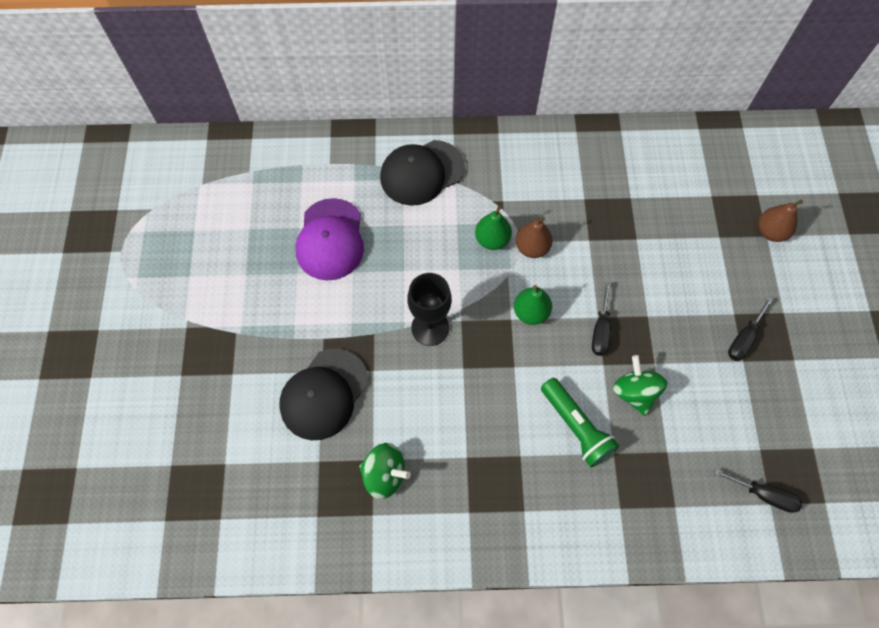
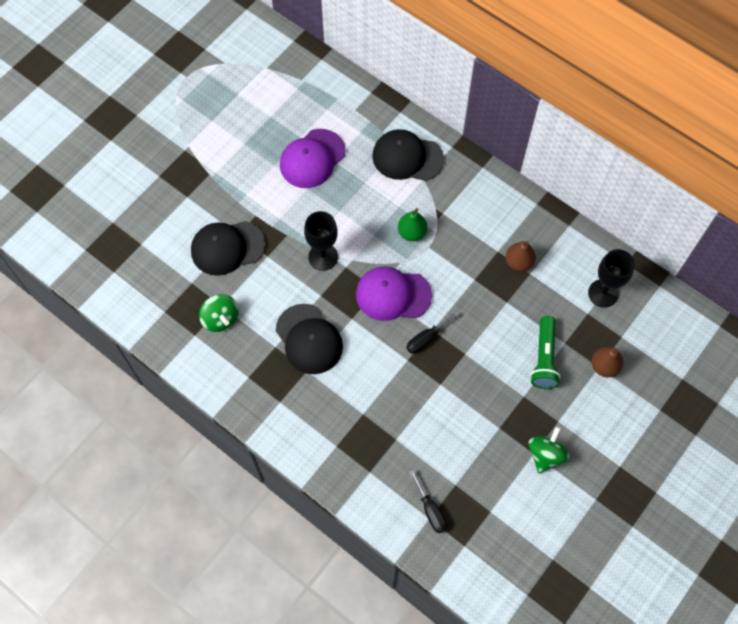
camera: 40 degrees right, 0 degrees up
(493, 421) = (309, 339): none -> black cap
(531, 312) = (393, 295): green pear -> purple cap
(532, 247) = (432, 256): brown pear -> brown pear (518, 262)
(576, 427) = (355, 381): green flashlight -> green flashlight (544, 358)
(634, 392) = (410, 390): green spinning top -> green spinning top (545, 454)
(706, 168) = (603, 293): none -> black goblet
(744, 338) = (514, 415): black screwdriver -> none

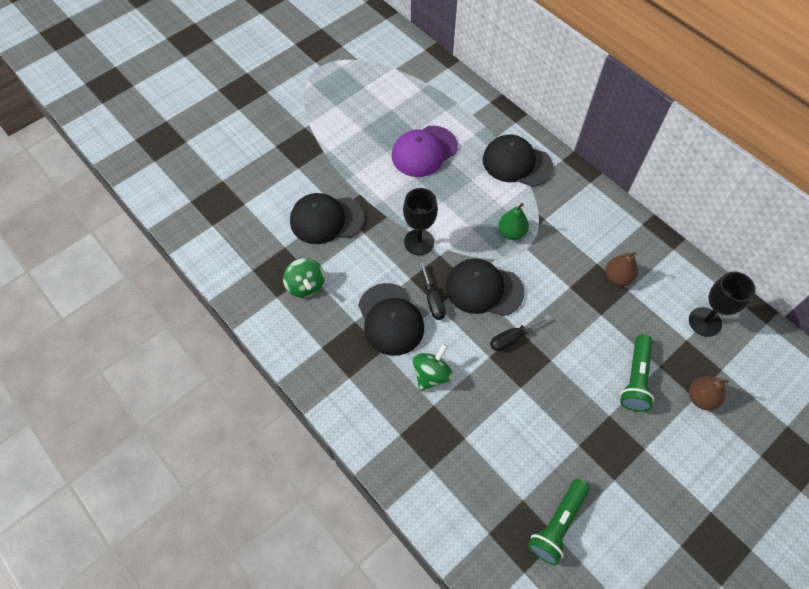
camera: 10 degrees right, 5 degrees down
(393, 295) = (483, 289): purple cap -> black cap
(430, 510) = (491, 524): black screwdriver -> black screwdriver (433, 300)
(488, 500) = (557, 524): none -> green flashlight
(545, 454) = (627, 484): green spinning top -> green spinning top (431, 374)

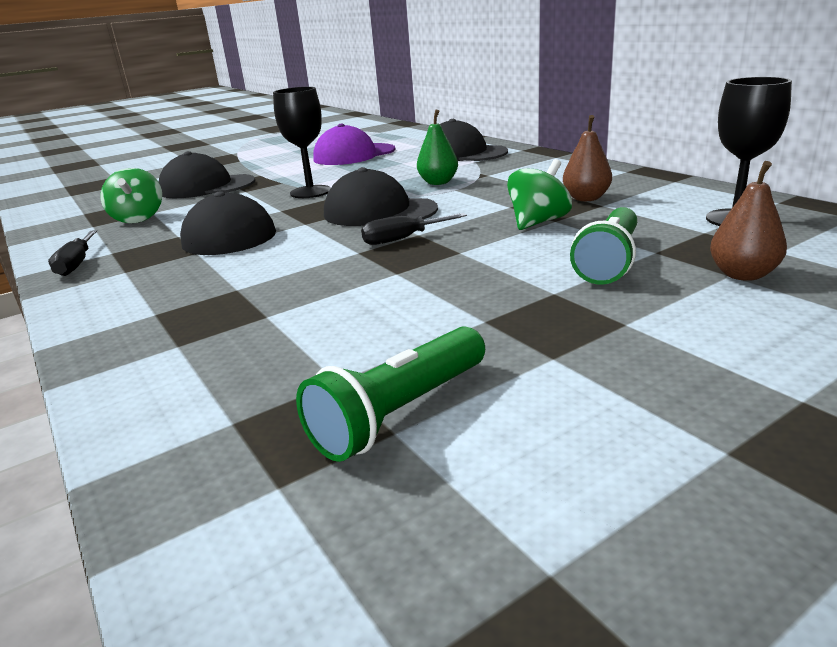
camera: 10 degrees right, 35 degrees down
(431, 374) = (255, 266): green spinning top -> green spinning top (538, 222)
(433, 300) = (300, 220): black screwdriver -> black screwdriver (77, 264)

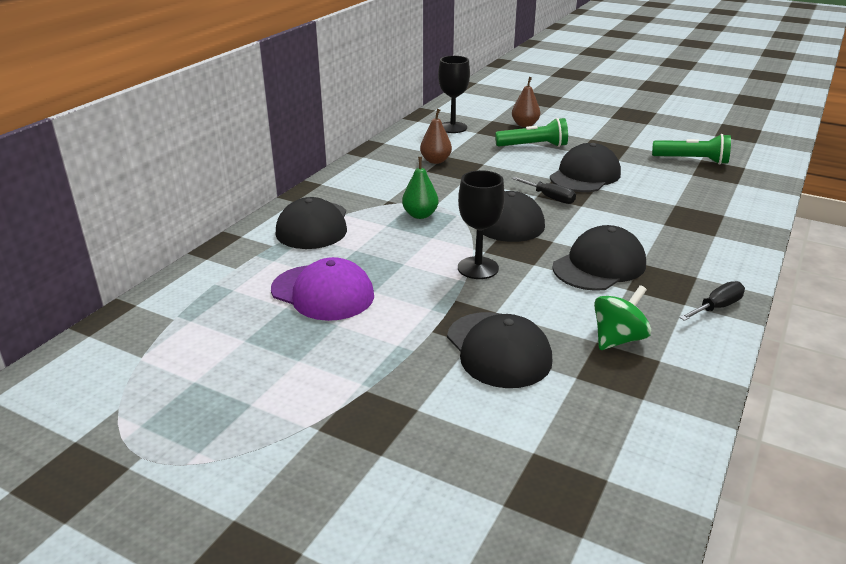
camera: 120 degrees left, 5 degrees up
(446, 275) = (585, 175): none -> black cap
(538, 222) = (490, 167): green spinning top -> none

